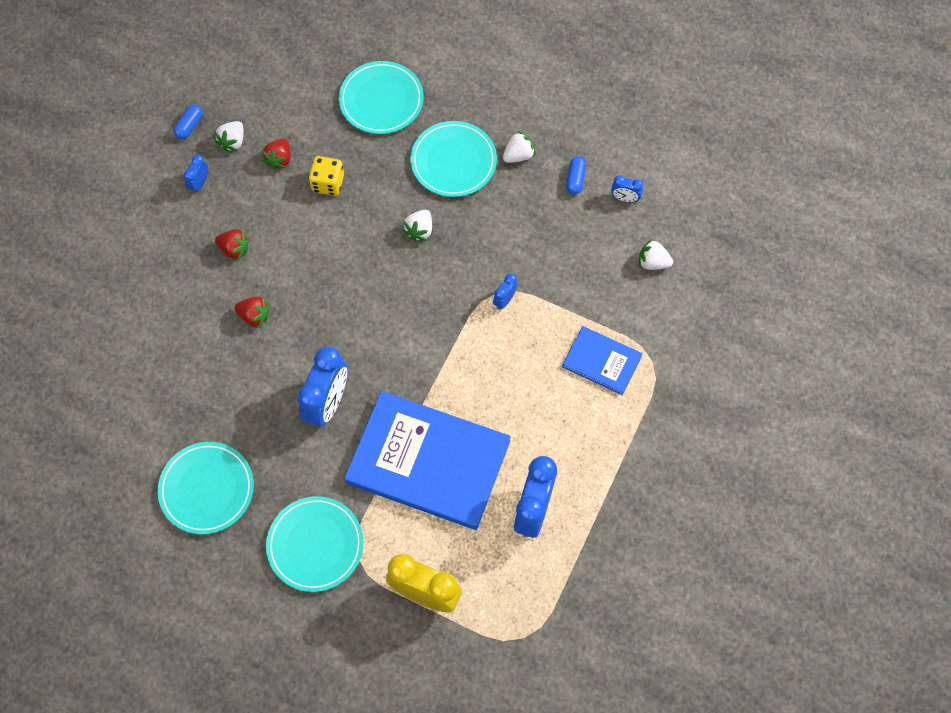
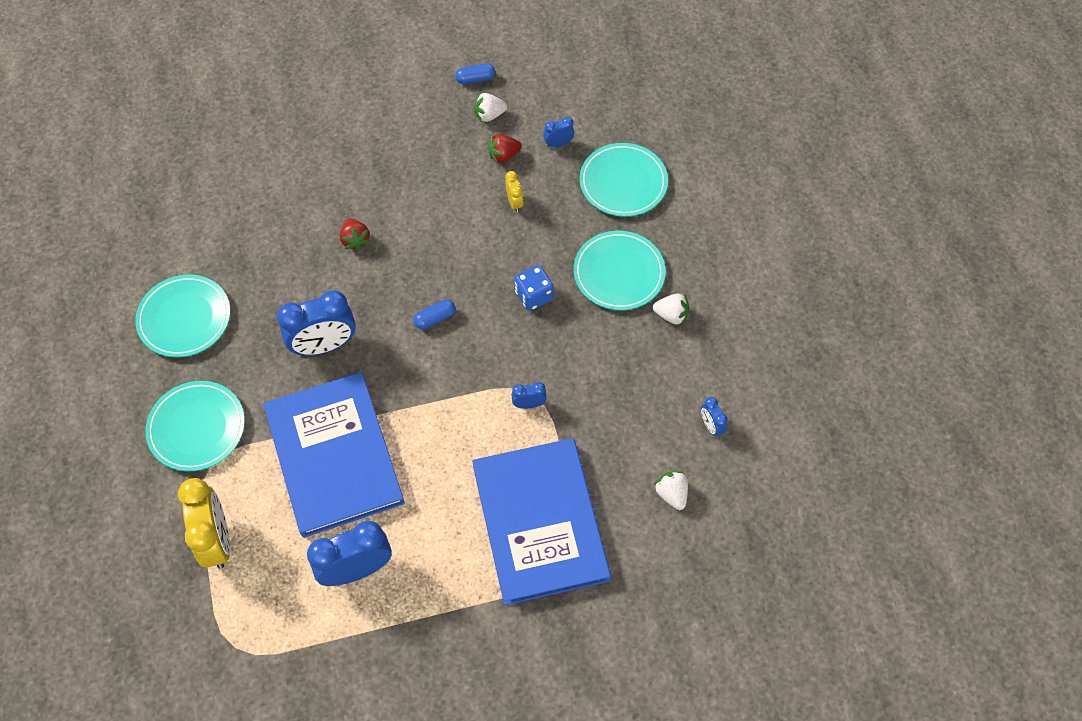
camera: 50 degrees right, 5 degrees down
(199, 183) = (434, 121): blue clock -> blue clock (558, 144)
(234, 249) = (400, 184): red strawberry -> none
(328, 183) = (514, 202): yellow dice -> yellow clock
(419, 230) = (534, 296): white strawberry -> blue dice
(575, 179) = (691, 374): blue capsule -> blue capsule (435, 318)
(601, 361) = (540, 522): blue book -> blue book, size x2.03

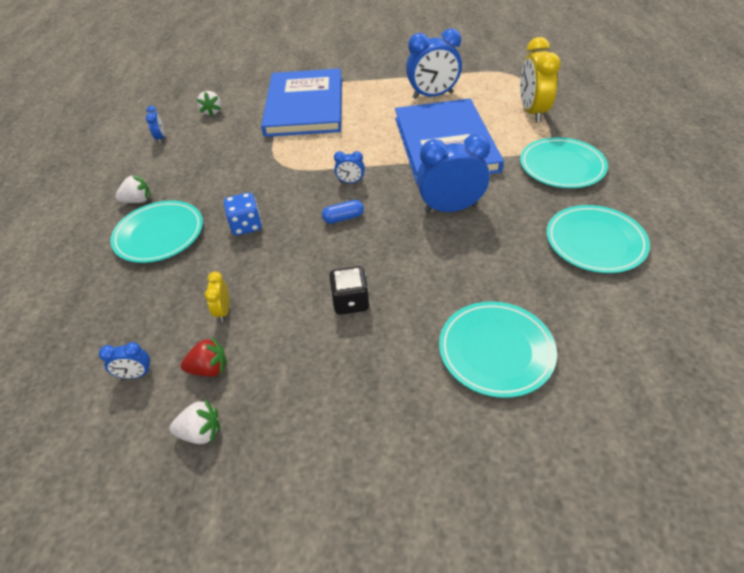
camera: 165 degrees left, 15 degrees down
(355, 240) = (411, 293): red strawberry -> none
(407, 225) = (351, 302): none -> black dice
(475, 79) = (193, 503): blue capsule -> none
(529, 404) = (285, 158): blue clock -> blue clock (350, 182)
(623, 182) = (95, 316): turquoise plate -> turquoise plate (496, 351)
(671, 315) = (138, 200): white strawberry -> white strawberry turned 135 degrees clockwise

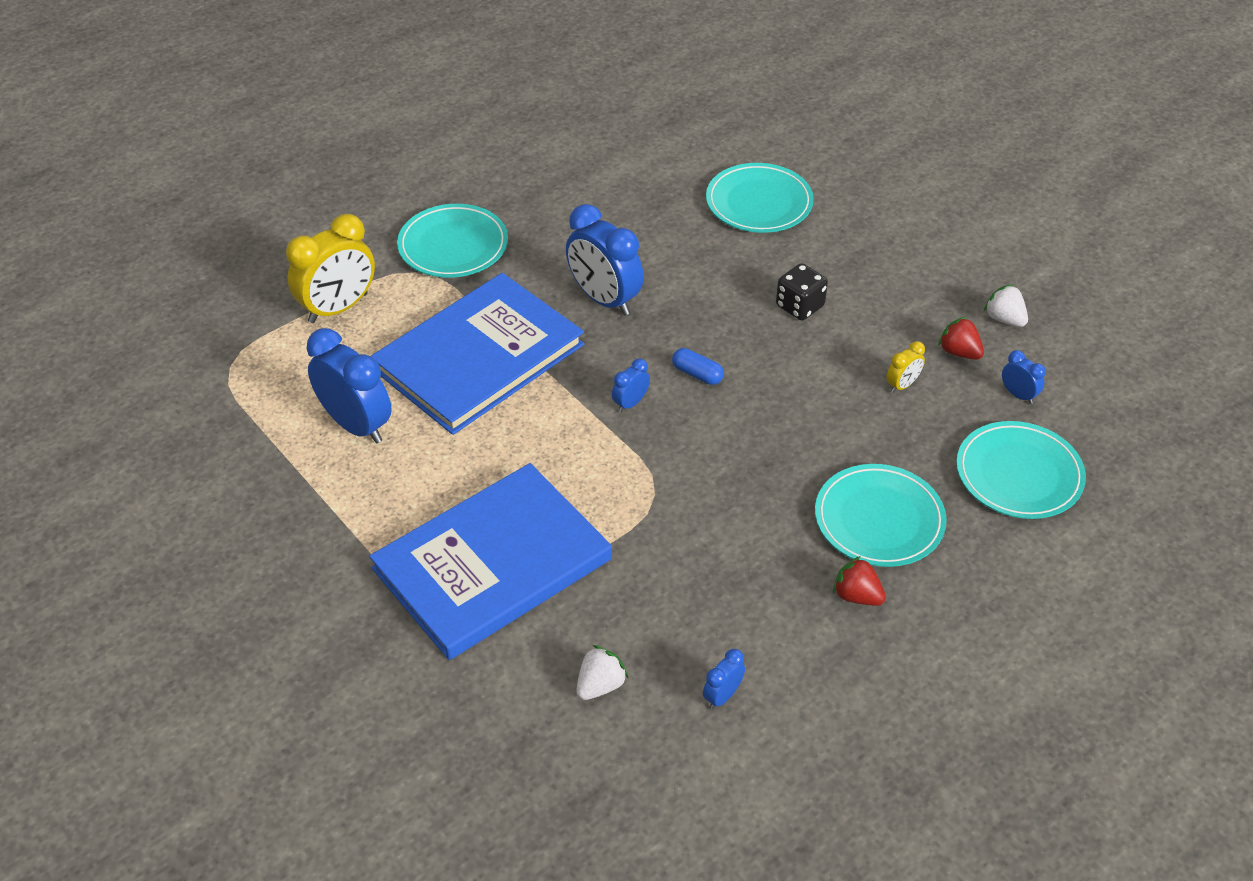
camera: 130 degrees left, 0 degrees up
(138, 200) = (857, 596): white strawberry -> red strawberry
(246, 225) = (788, 449): blue dice -> none
(350, 182) = (630, 403): blue clock -> blue clock turned 105 degrees counterclockwise
(595, 242) = (569, 189): turquoise plate -> turquoise plate (1019, 474)

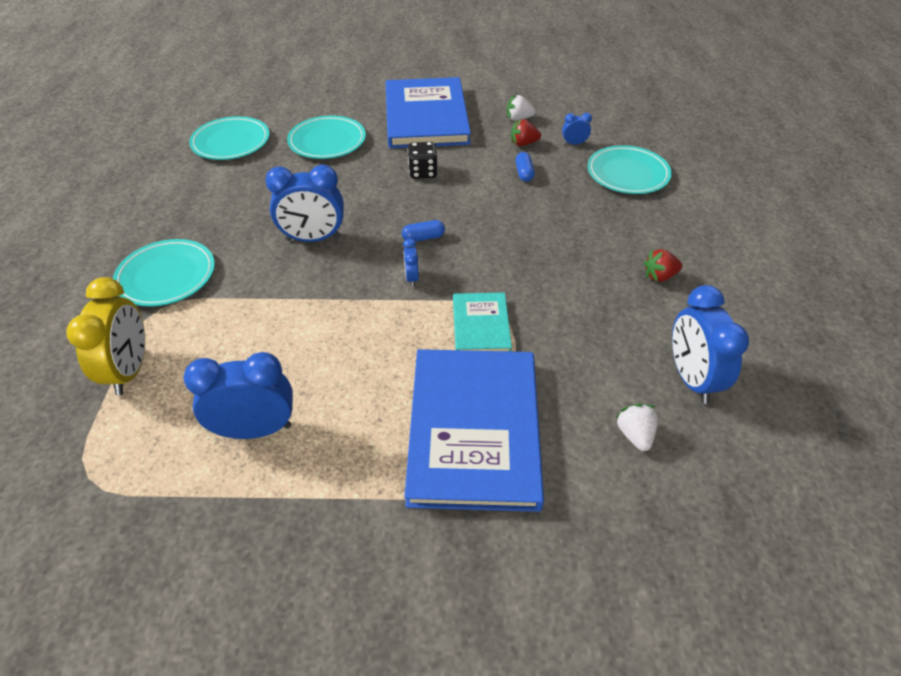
camera: 50 degrees left, 0 degrees up
(479, 357) = (281, 323): blue book -> blue book (426, 116)
(623, 492) = (481, 325): none -> turquoise book
(722, 696) = (691, 378): blue clock -> blue clock, size x2.13
(879, 519) = (611, 236): turquoise plate -> turquoise plate (231, 142)
(902, 385) = (524, 173): yellow clock -> blue capsule

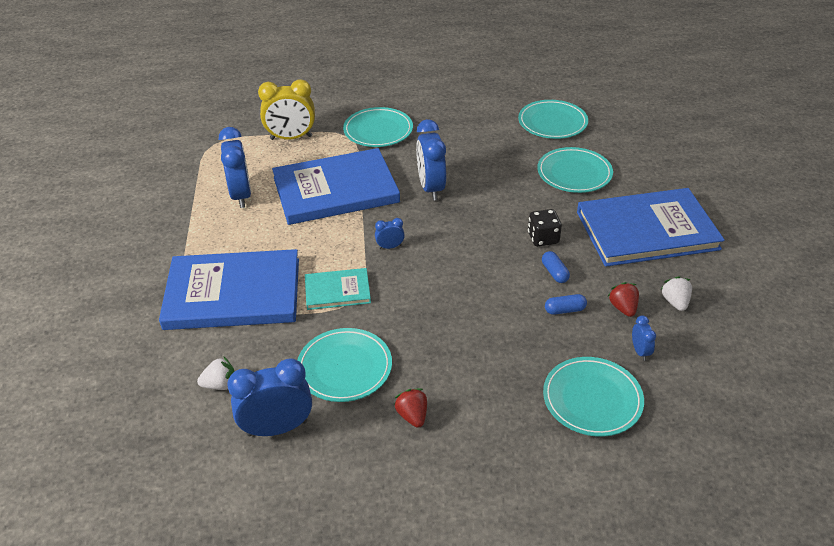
camera: 85 degrees right, 5 degrees down
(283, 322) = (335, 190): none -> blue book
(423, 238) = (443, 248): blue capsule -> blue capsule (554, 273)
(601, 322) = (344, 368): none -> turquoise plate

